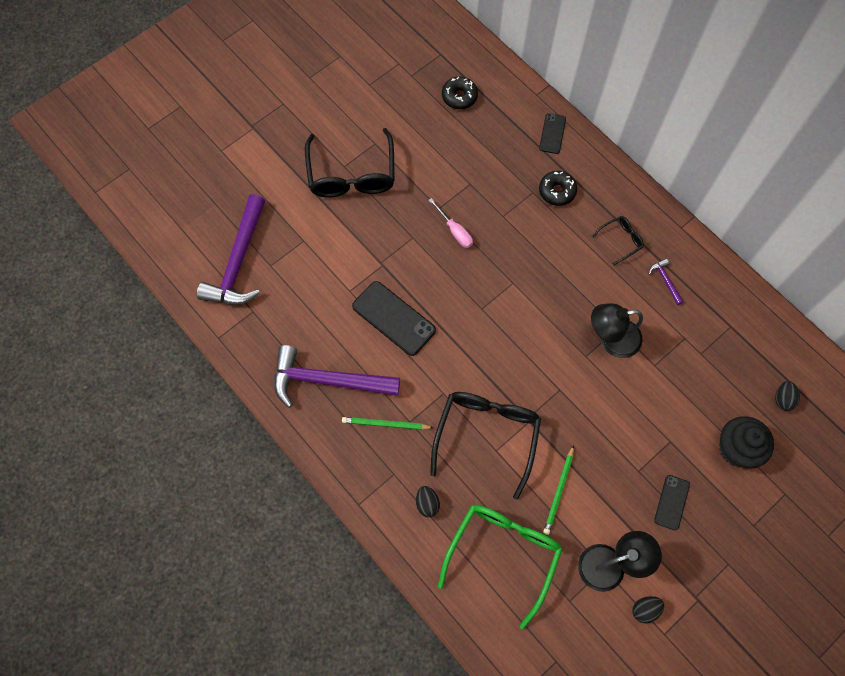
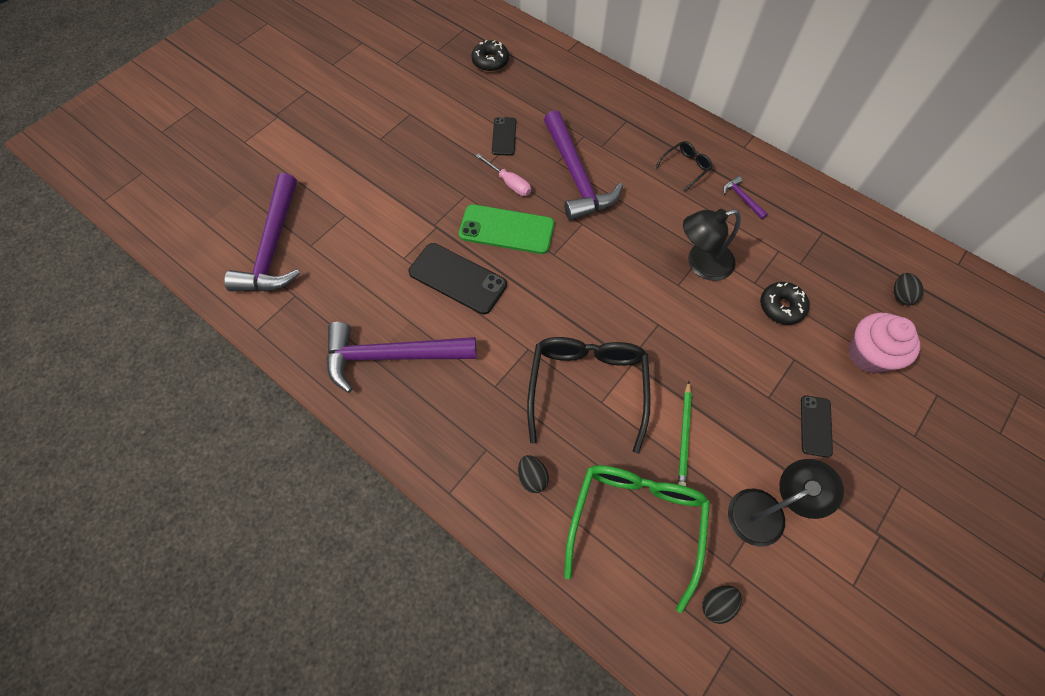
camera: 10 degrees left, 5 degrees down
(351, 174) = (389, 145): black glasses -> none
(385, 424) = (467, 394): green pencil -> none
(444, 278) = (506, 229): none -> green phone
(517, 233) = (576, 175): none -> purple hammer
(552, 133) = (591, 81): black phone -> black phone (504, 136)
(557, 191) = (608, 132): black donut -> black donut (781, 307)
(645, 609) = (821, 559): black egg -> black egg (717, 604)
(736, 448) = (869, 355): black cupcake -> pink cupcake

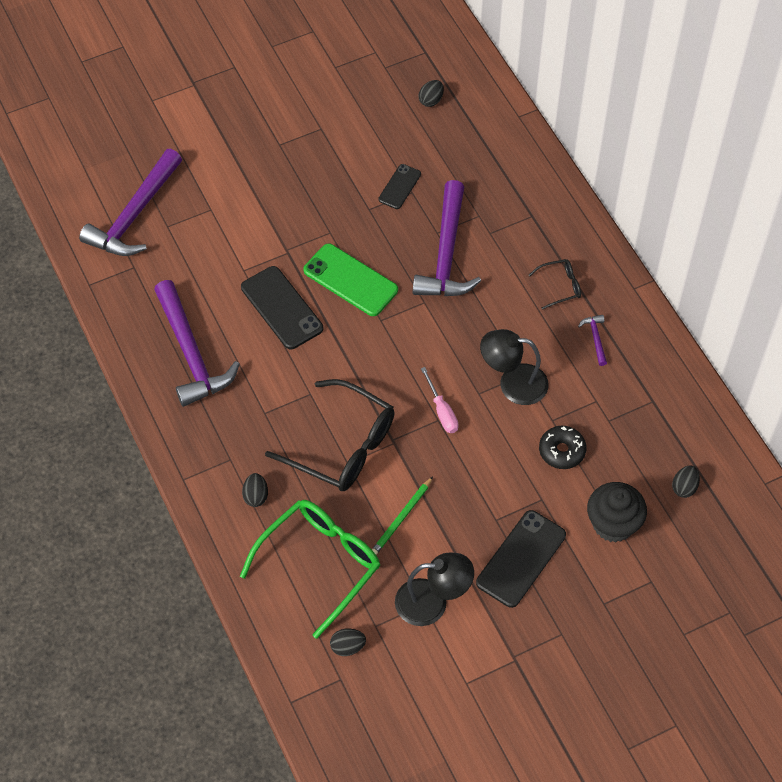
camera: 25 degrees right, 5 degrees down
(392, 356) = (191, 353): purple hammer -> purple hammer turned 135 degrees counterclockwise
(490, 62) = (431, 100): black donut -> black egg
(509, 183) = (378, 236): pink screwdriver -> pink screwdriver (442, 411)
(587, 387) = (342, 446): black glasses -> black glasses turned 90 degrees clockwise
(816, 426) = (521, 559): black phone -> black phone, size x1.73
(869, 355) = (613, 524): pink cupcake -> black cupcake

